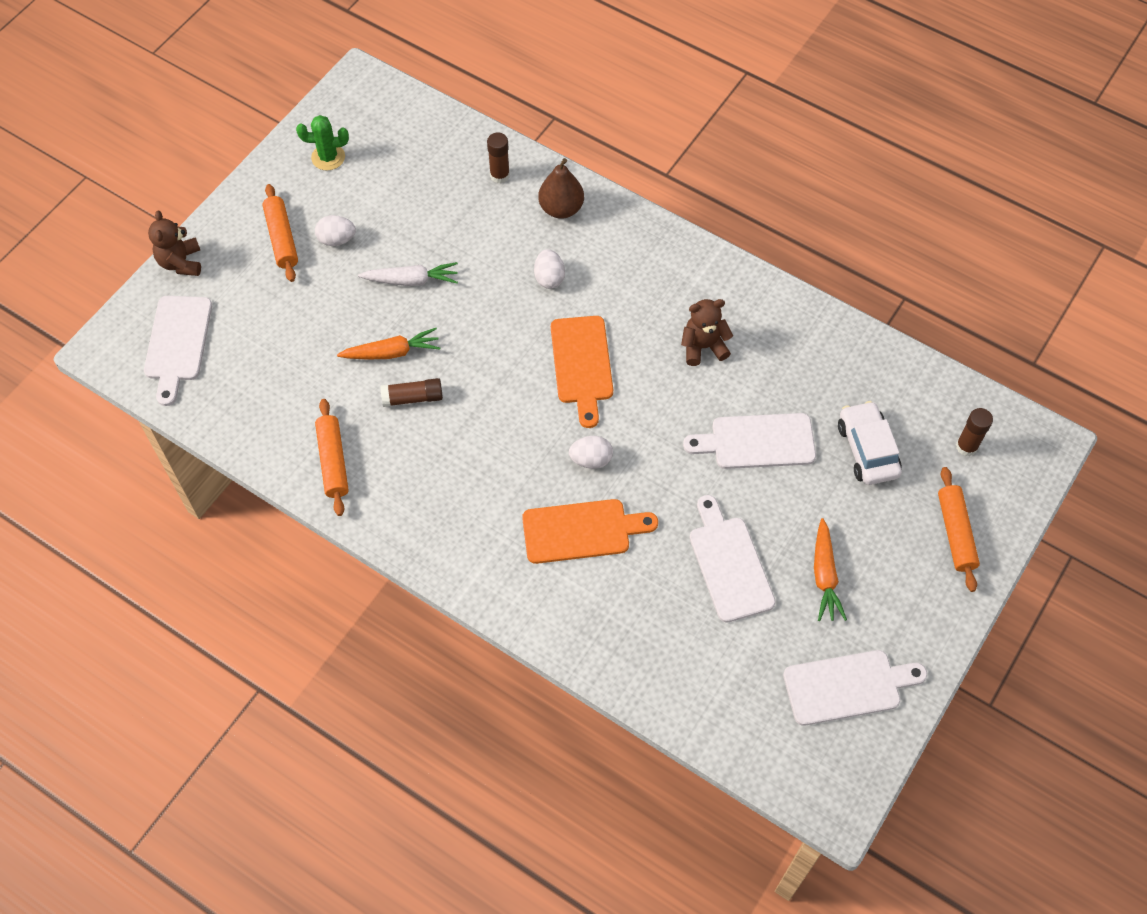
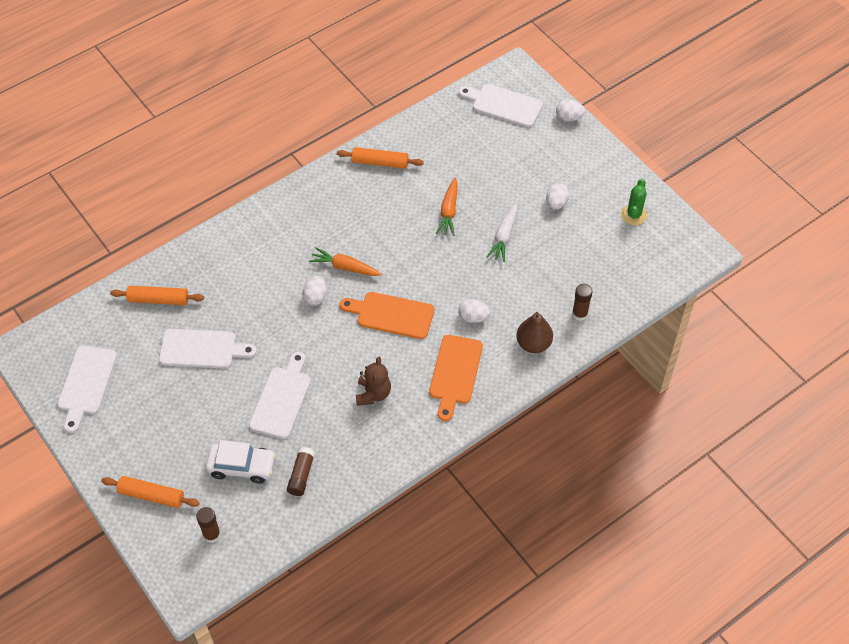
camera: 110 degrees right, 5 degrees down
(181, 262) = (568, 118): brown teddy bear -> white egg
(282, 238) = (569, 174): orange rolling pin -> orange rolling pin (158, 300)
(412, 398) = (408, 214): brown glue stick -> brown glue stick (301, 475)
(582, 531) = (267, 276): orange cutting board -> orange cutting board (455, 373)
(824, 575) = (165, 401): orange carrot -> orange carrot (345, 267)

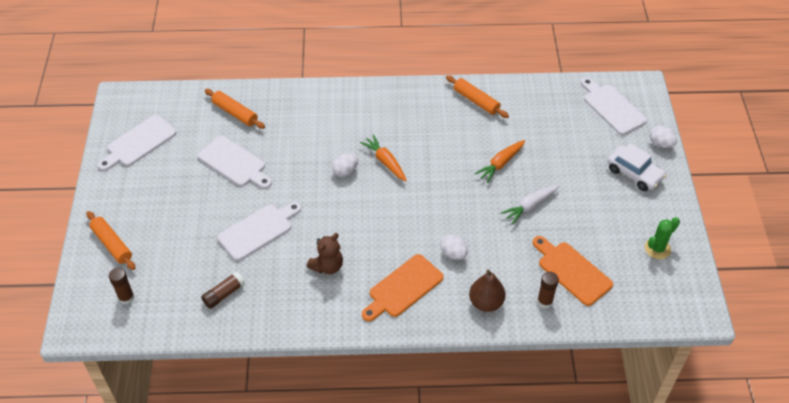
camera: 35 degrees right, 5 degrees down
(241, 467) = (188, 262): white car -> white car (634, 173)
(391, 315) = (391, 216): orange cutting board -> orange cutting board (572, 271)
(556, 203) = (595, 204): white egg -> none

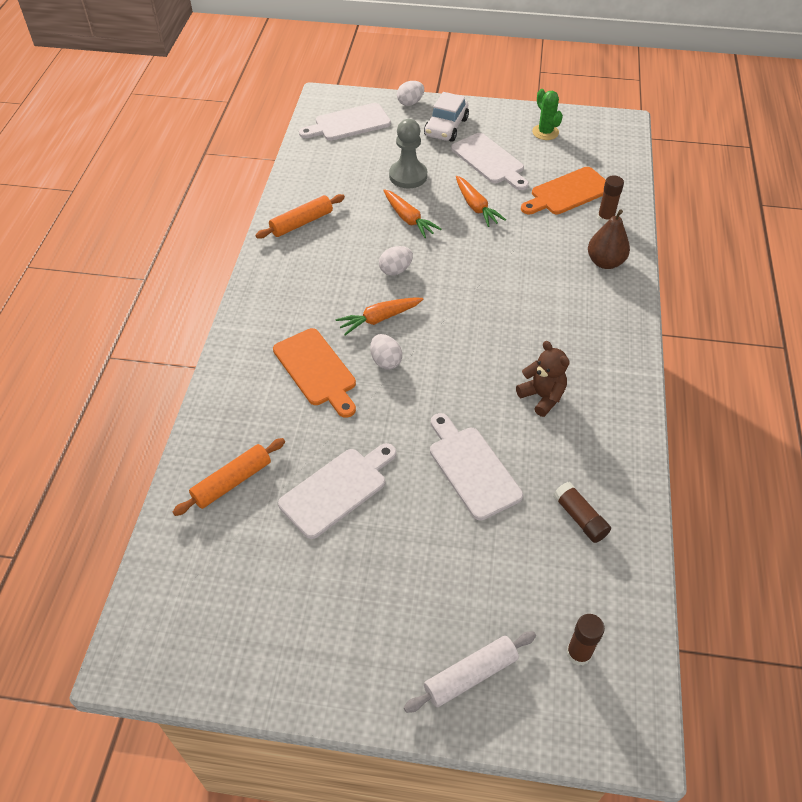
camera: 80 degrees left, 0 degrees up
(112, 244) = (470, 675): orange rolling pin -> white rolling pin
(139, 143) = (253, 629): white cutting board -> white cutting board (489, 161)
(403, 288) = (581, 328): orange cutting board -> orange cutting board (316, 370)
(453, 254) = (535, 278): white egg -> white egg (395, 270)
(530, 206) = (476, 207): white carrot -> orange carrot
(555, 156) = (408, 176): none -> grey pawn
(634, 173) = (446, 127): white car -> white car turned 150 degrees clockwise

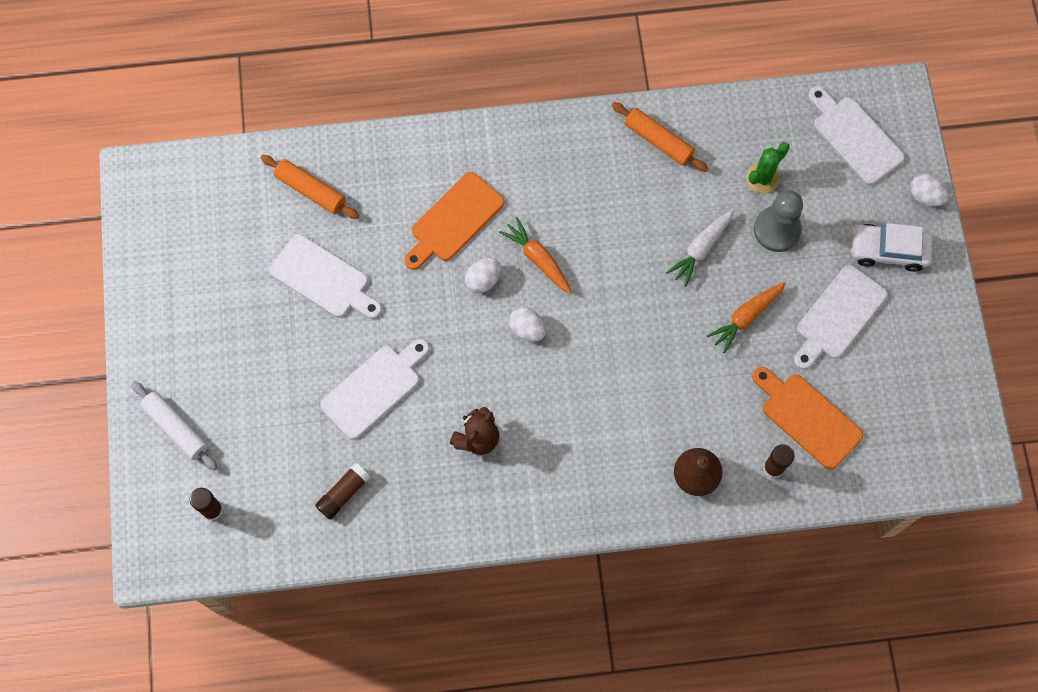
camera: 75 degrees right, 20 degrees up
(395, 270) = (614, 257): white egg -> white egg (527, 329)
(408, 219) = (701, 249): orange carrot -> white carrot
(545, 132) = (921, 372): green cactus -> green cactus (762, 178)

